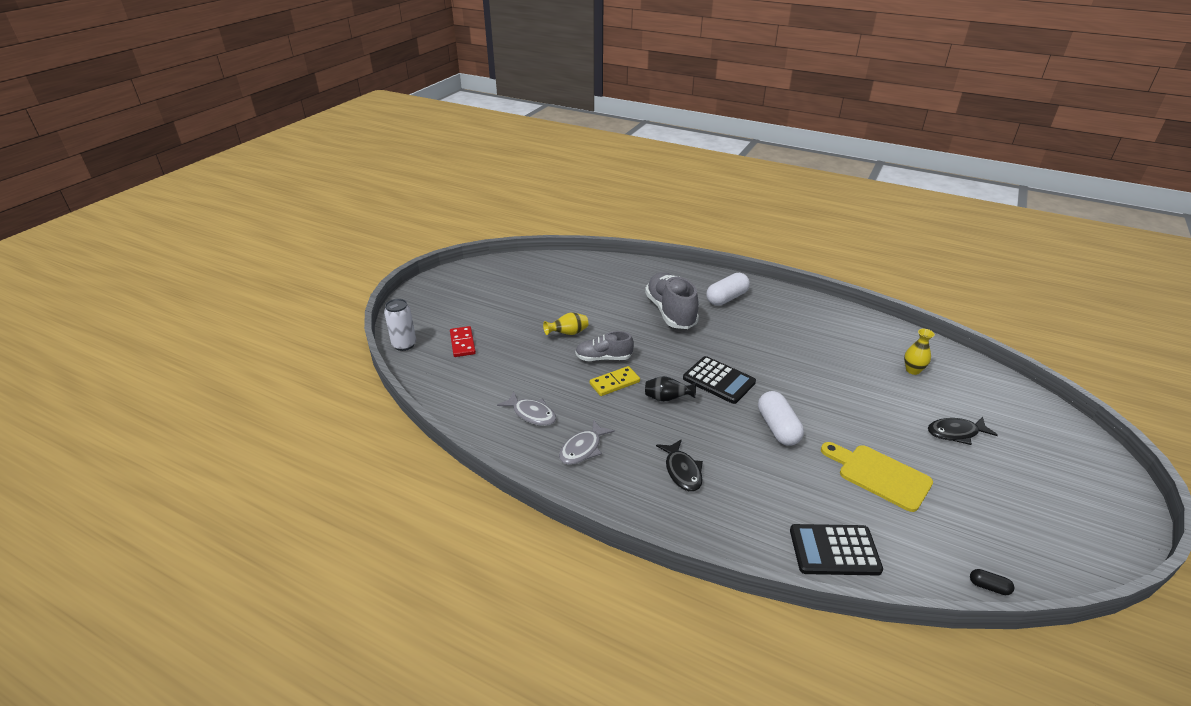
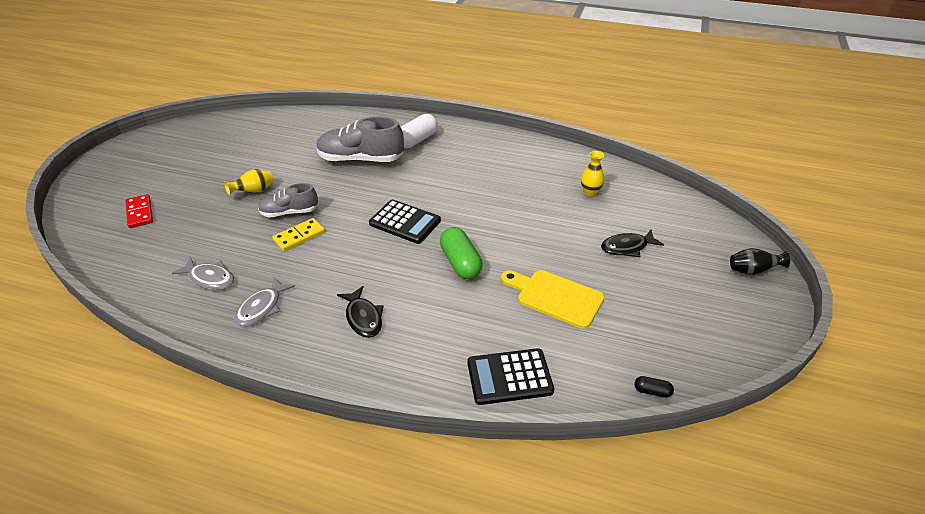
camera: 10 degrees left, 5 degrees up
(404, 345) = (75, 221): white can -> none
(667, 399) = (352, 246): black vase -> black vase (752, 271)
(670, 312) = (360, 159): grey shoe -> grey shoe turned 60 degrees counterclockwise
(778, 428) = (460, 263): white capsule -> green capsule

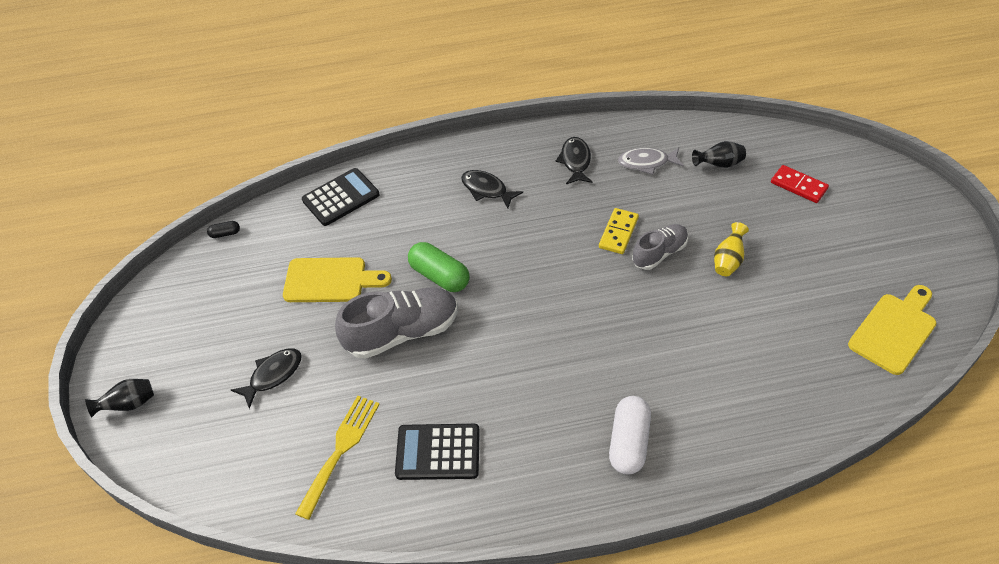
camera: 155 degrees right, 10 degrees up
(162, 251) = (719, 164): none -> black vase
(222, 130) = (894, 330): none -> yellow cutting board
(262, 308) = (575, 161): grey fish -> black fish
(360, 159) = (666, 366): grey shoe -> grey shoe (402, 332)
(405, 222) = (530, 297): black calculator -> black calculator (438, 452)
(590, 192) = (340, 450): yellow vase -> yellow fork

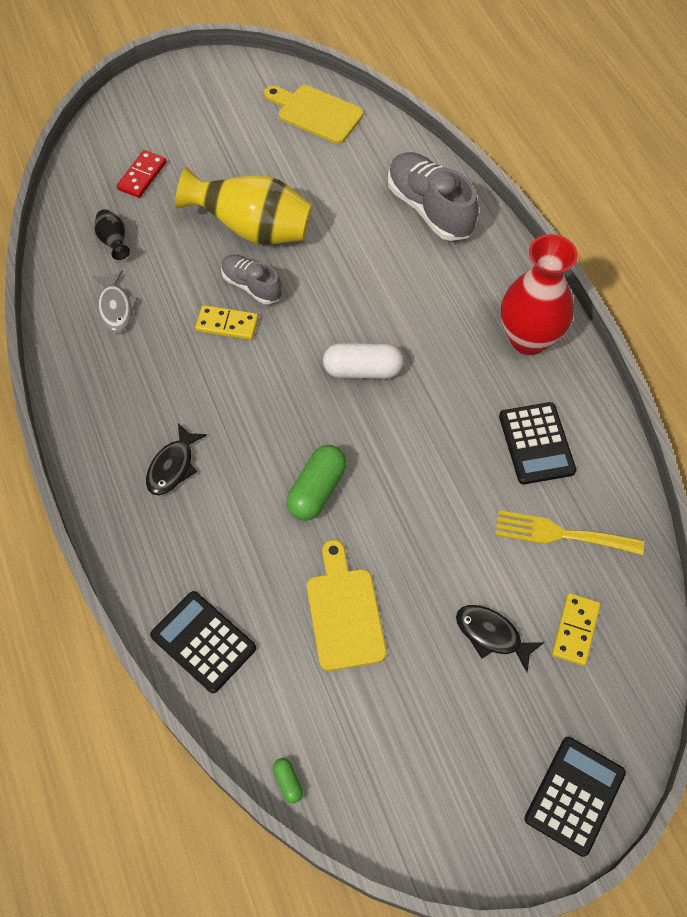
camera: 105 degrees left, 10 degrees up
(129, 404) = (574, 795): black vase -> black calculator
(225, 234) = (288, 782): black capsule -> green capsule
(251, 439) = (575, 630): none -> yellow domino
(402, 332) = (403, 511): grey shoe -> grey shoe (429, 208)
(561, 475) = (528, 339): none -> red vase
(575, 161) = (117, 378): black fish -> none
(629, 442) = (481, 292): white capsule -> white capsule (362, 370)
(728, 260) = (253, 229): yellow vase -> yellow vase, size x2.23

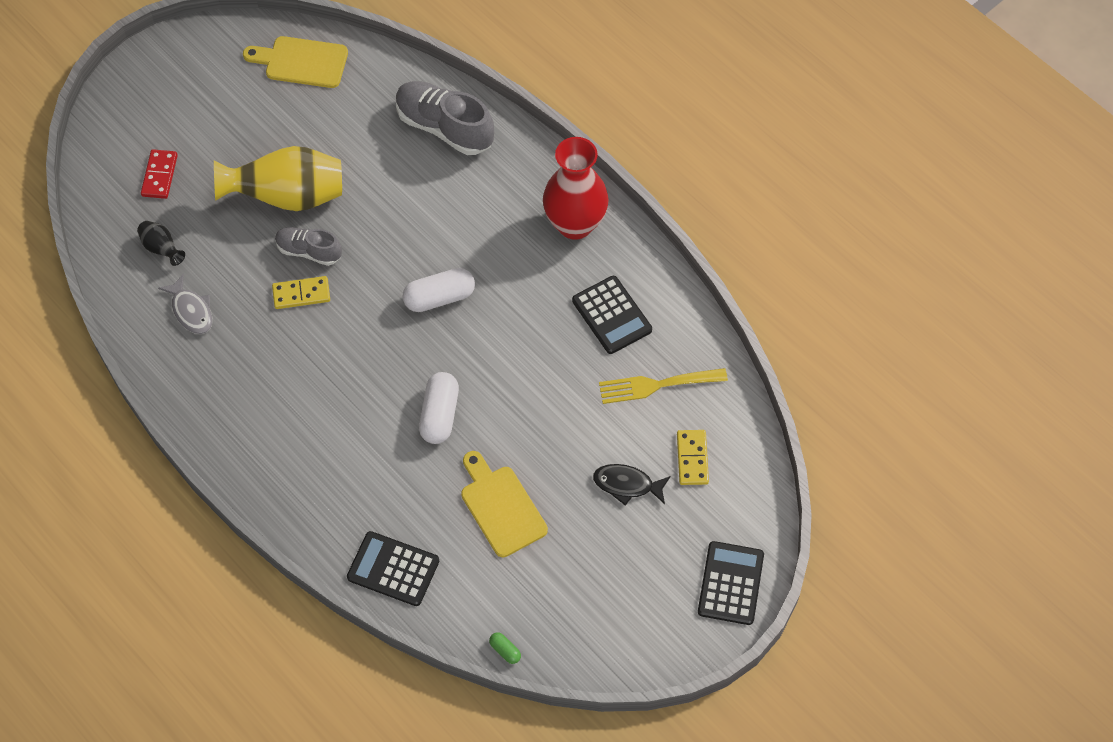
camera: 20 degrees left, 0 degrees up
(173, 466) = (306, 435): black fish -> none
(317, 490) = (439, 415): green capsule -> white capsule

